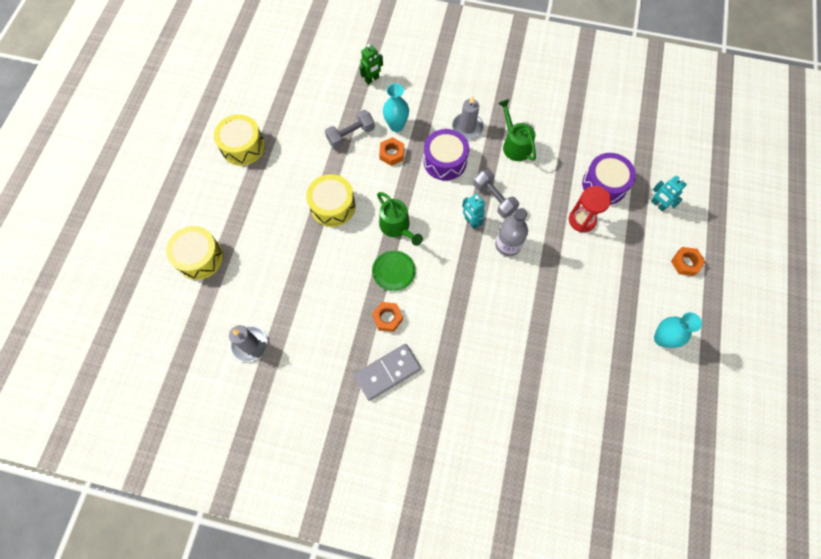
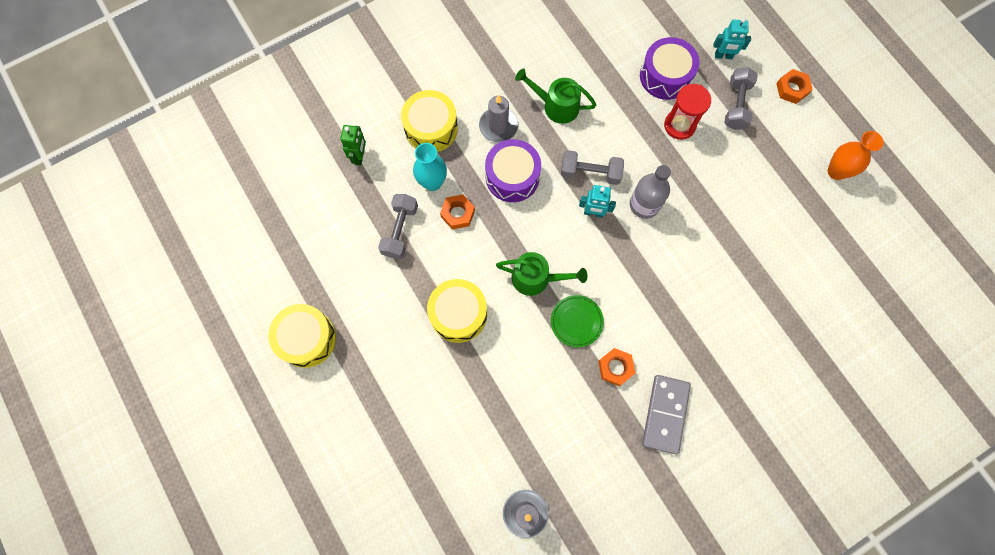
camera: 45 degrees left, 5 degrees up
(199, 258) = (388, 484): yellow drum -> yellow drum (431, 128)
(634, 240) = (736, 105): none -> grey dumbbell
(662, 338) = (836, 171): turquoise vase -> orange vase

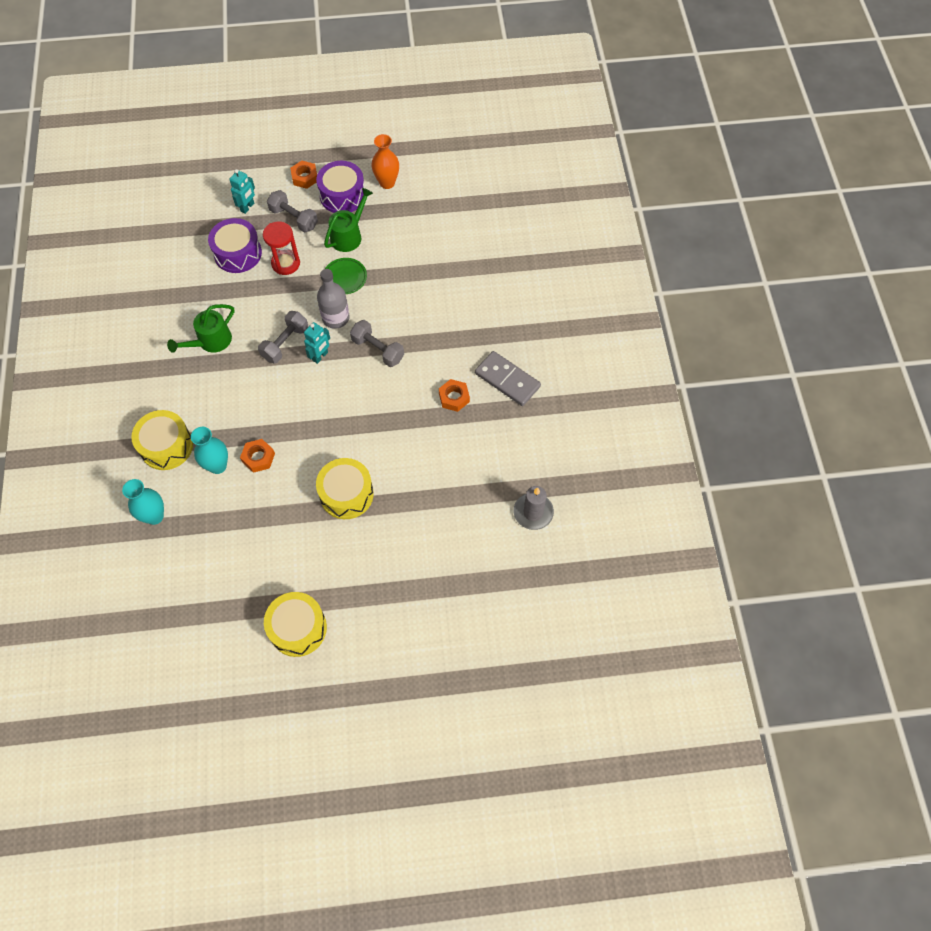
camera: 65 degrees left, 10 degrees down
(359, 156) = (154, 516): green robot -> turquoise vase
(400, 230) = (245, 510): grey dumbbell -> grey dumbbell (378, 349)
(498, 126) = (200, 393): grey candle -> none
(512, 177) = (252, 402): purple drum -> purple drum (342, 195)
(536, 278) = (350, 422): green watering can -> green watering can (349, 235)
(576, 321) = (402, 408): green plate -> green plate (345, 277)

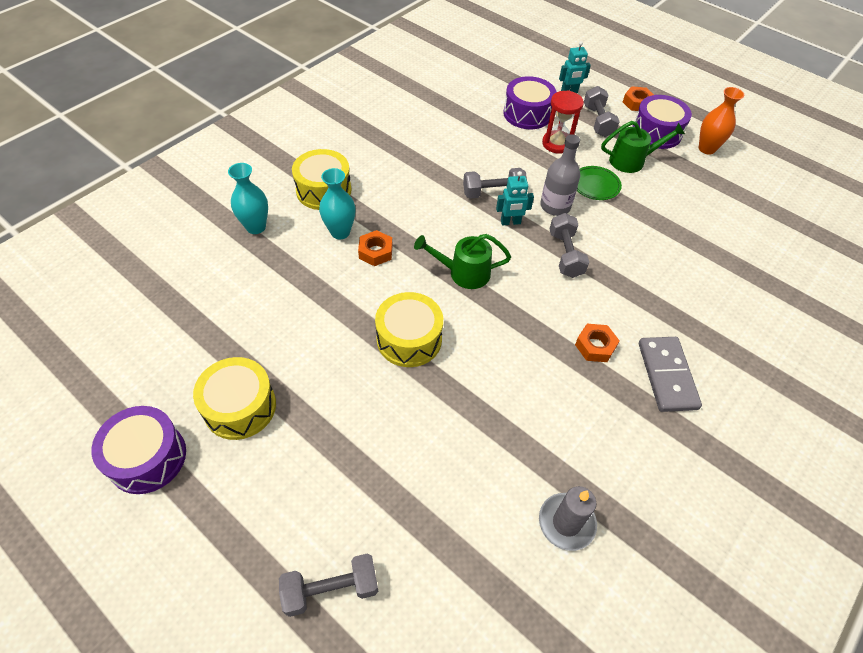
camera: 45 degrees right, 10 degrees down
(210, 342) = (439, 151): green watering can -> green watering can (463, 273)
(282, 705) = (147, 457): none -> purple drum
(458, 658) = (331, 589): none -> grey dumbbell

